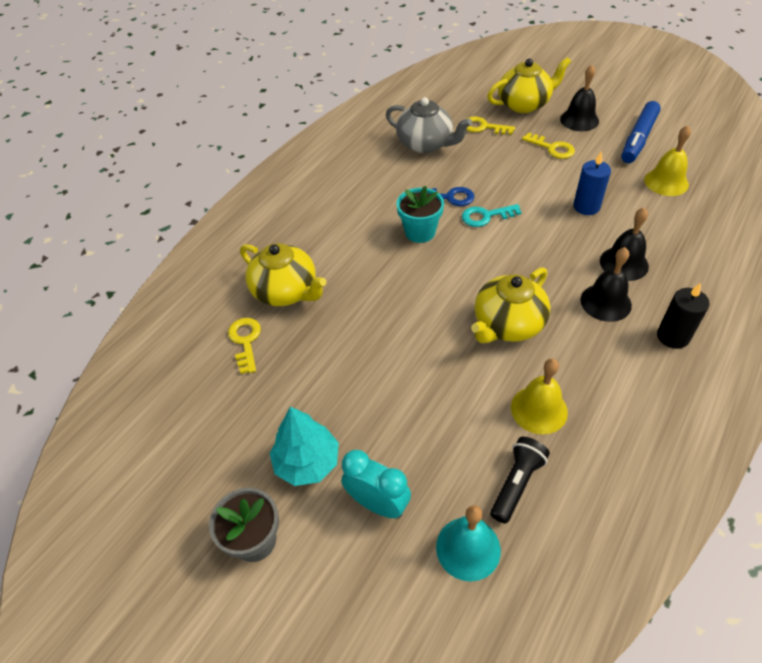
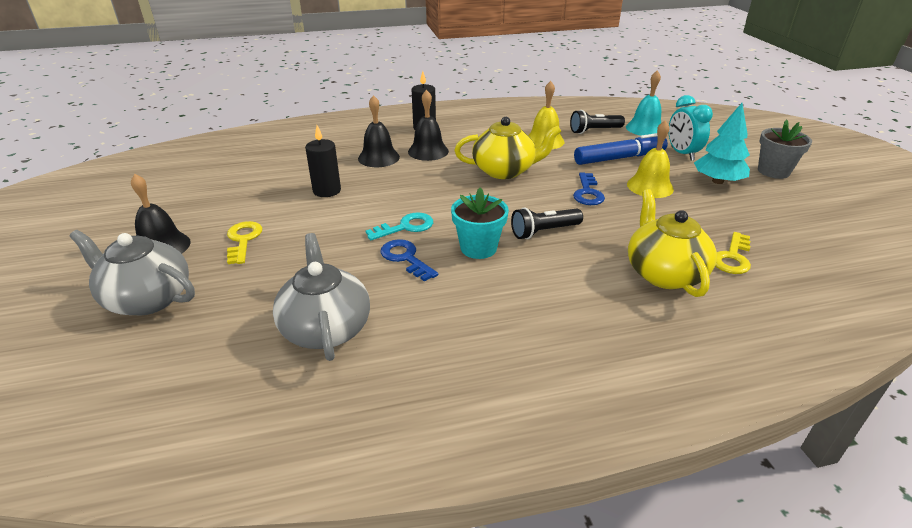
camera: 140 degrees left, 15 degrees down
(396, 274) = (543, 232): none -> black flashlight
(409, 345) = (587, 193): none -> blue key
(483, 127) = (238, 303): yellow key -> none
(485, 216) = (406, 227): turquoise key -> turquoise key turned 60 degrees counterclockwise
(524, 104) = (147, 298): yellow teapot -> grey teapot
(586, 207) = (327, 191): blue candle -> black candle
(638, 139) = (178, 204): blue marker -> blue marker (619, 158)
(666, 182) = (247, 173): yellow bell -> yellow bell (650, 186)

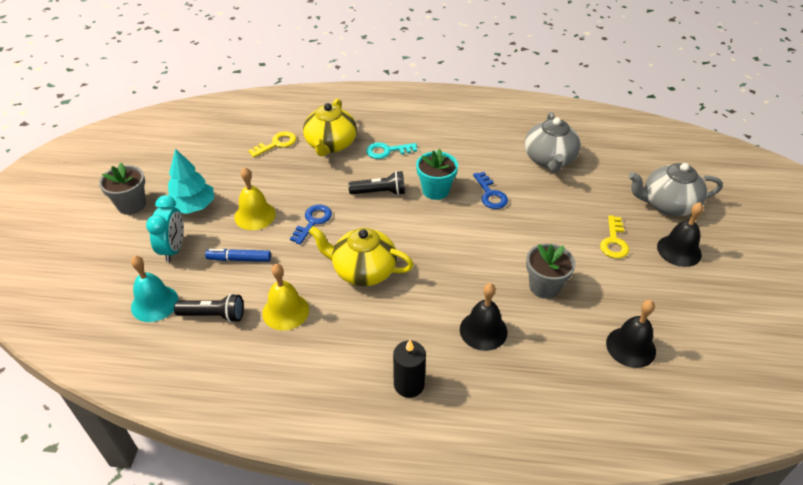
camera: 160 degrees left, 10 degrees up
(147, 298) = (668, 204): grey teapot -> grey teapot turned 135 degrees clockwise
(327, 191) = (544, 286): black candle -> grey flower pot
(406, 227) = (482, 223): turquoise key -> turquoise key (387, 151)
(428, 151) = (424, 327): black bell -> black bell (631, 347)
(619, 158) = (239, 259): blue marker -> blue marker, size x0.63

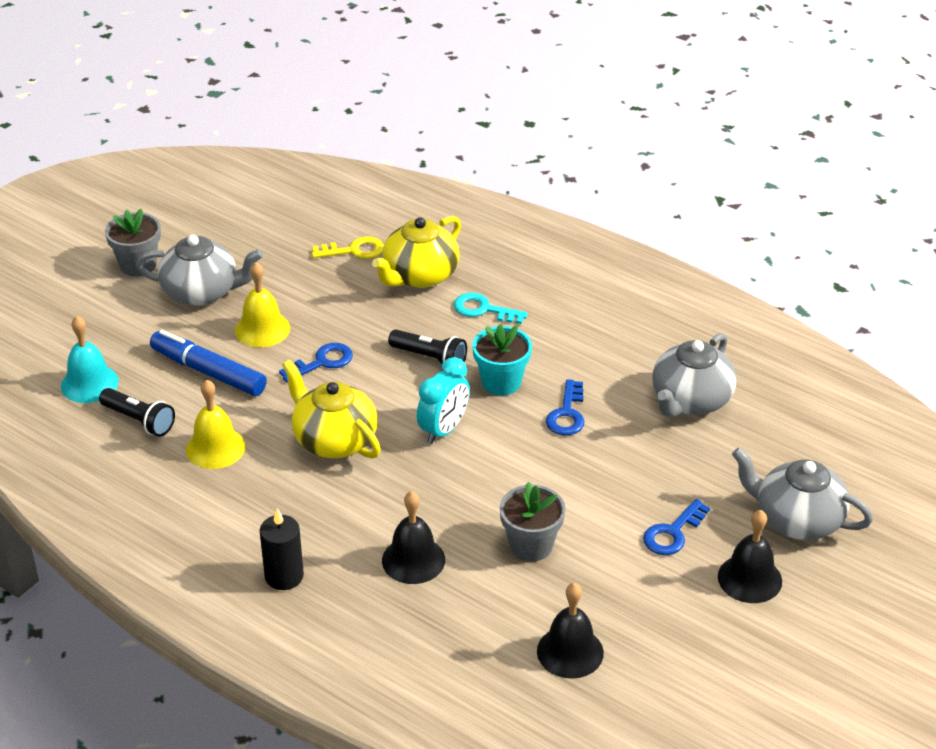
camera: 30 degrees right, 5 degrees down
(173, 249) = (148, 333): turquoise clock -> turquoise clock (443, 430)
(193, 206) = (202, 292): turquoise tree -> grey teapot
(239, 259) = (208, 372): blue marker -> blue marker, size x1.60
(614, 242) = (672, 533): yellow key -> blue key

